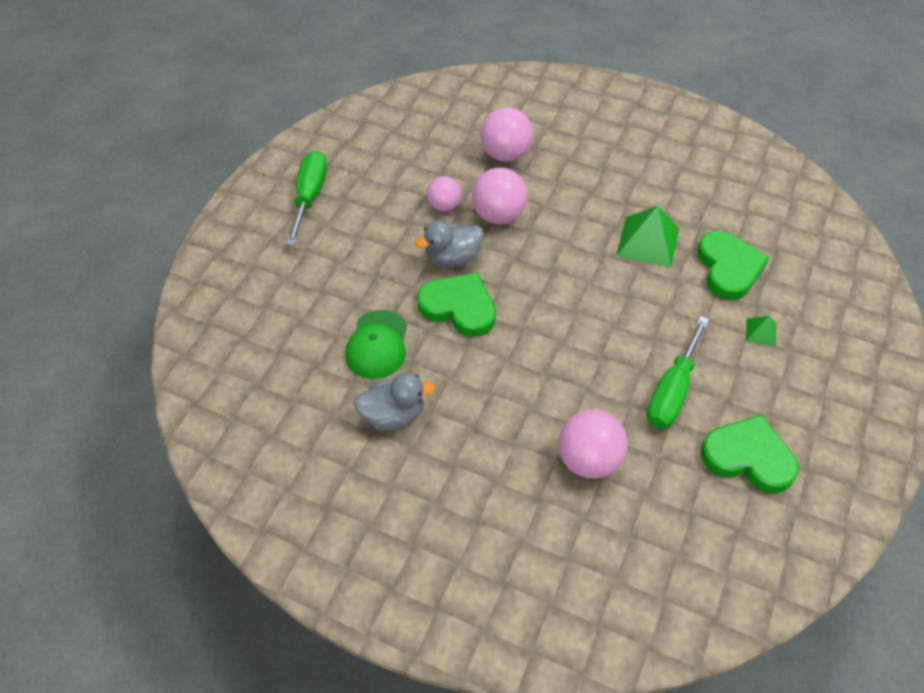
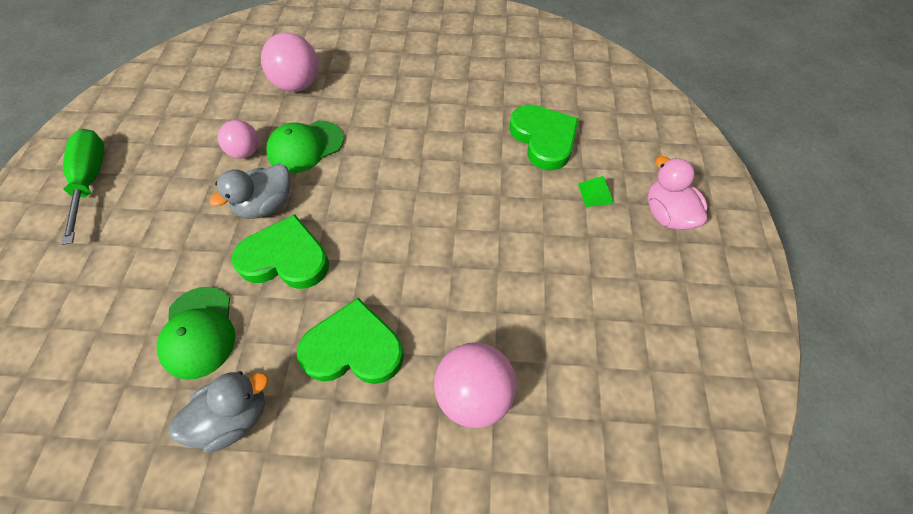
camera: 20 degrees left, 5 degrees up
(498, 215) = (305, 147): pink ball -> green cap
(648, 241) = (461, 134): green pyramid -> none
(672, 391) = (534, 282): green screwdriver -> none
(748, 457) = (634, 331): green heart -> green heart (353, 348)
(824, 370) = (667, 214): none -> pink duck

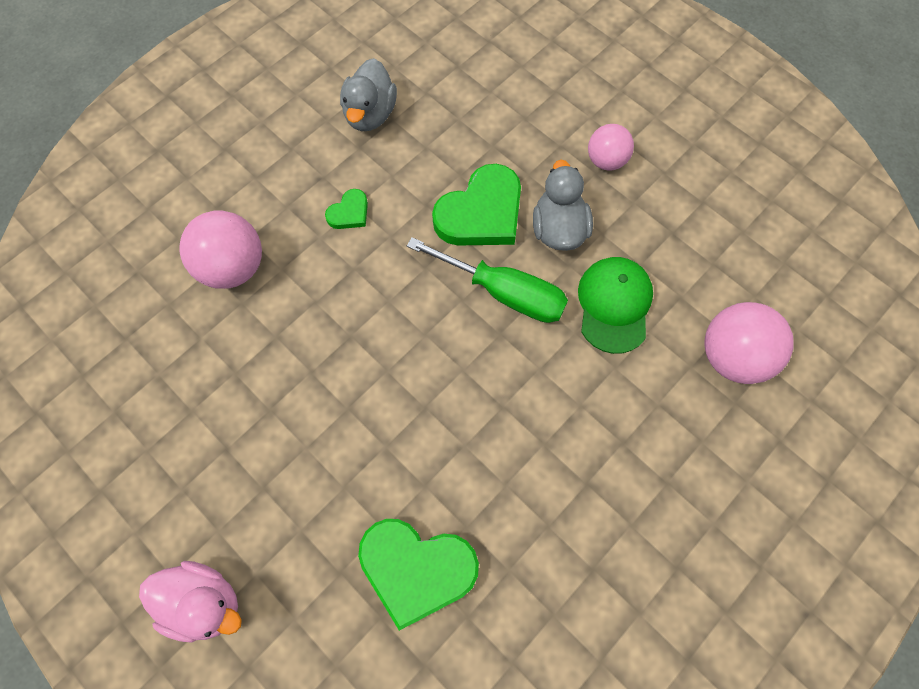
camera: 130 degrees right, 10 degrees up
(91, 181) = (708, 111): green screwdriver -> green screwdriver (504, 293)
(199, 332) = (462, 123): green cap -> none
(245, 152) = (650, 247): pink ball -> pink ball (606, 160)
(353, 348) = (349, 212): green heart -> green heart, size x0.48
(596, 193) = (297, 551): green pyramid -> none

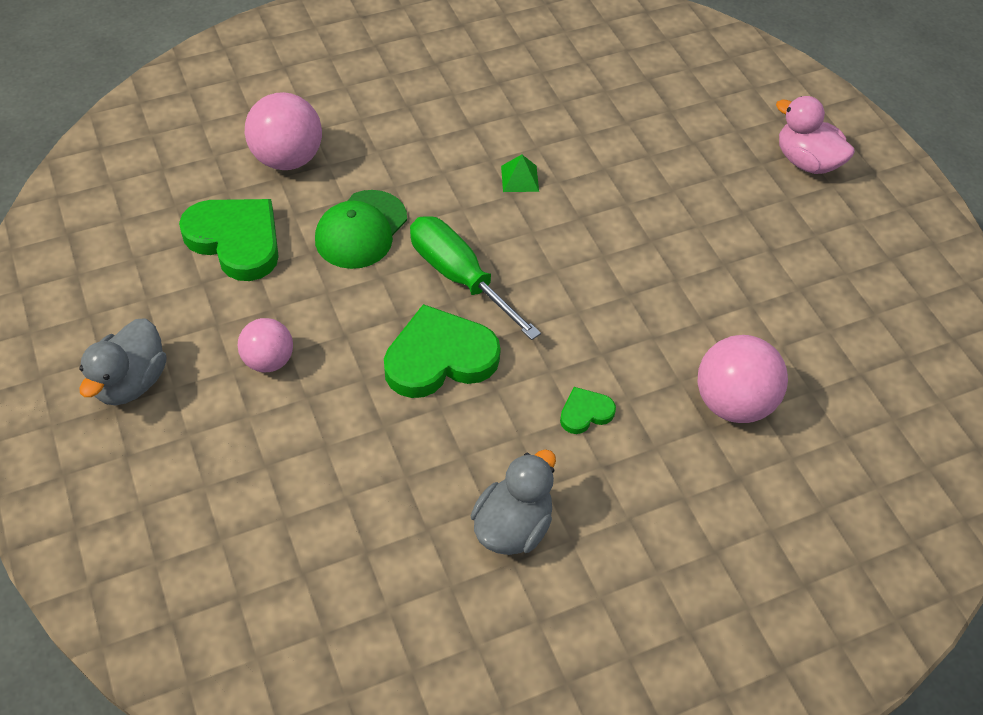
camera: 160 degrees left, 15 degrees down
(417, 569) = (632, 125): green heart -> green heart (236, 240)
(503, 431) = (520, 178): none -> green pyramid
(558, 229) = (368, 312): grey duck -> grey duck (131, 382)

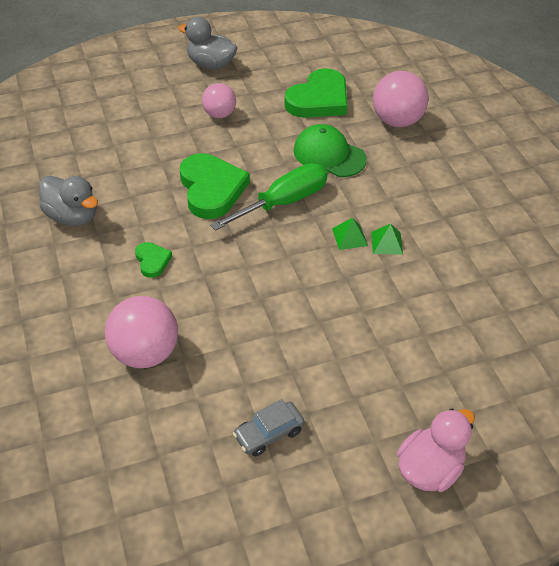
camera: 95 degrees right, 5 degrees down
(514, 211) = (349, 237): none -> green pyramid
(805, 281) = (269, 433): none -> grey car

